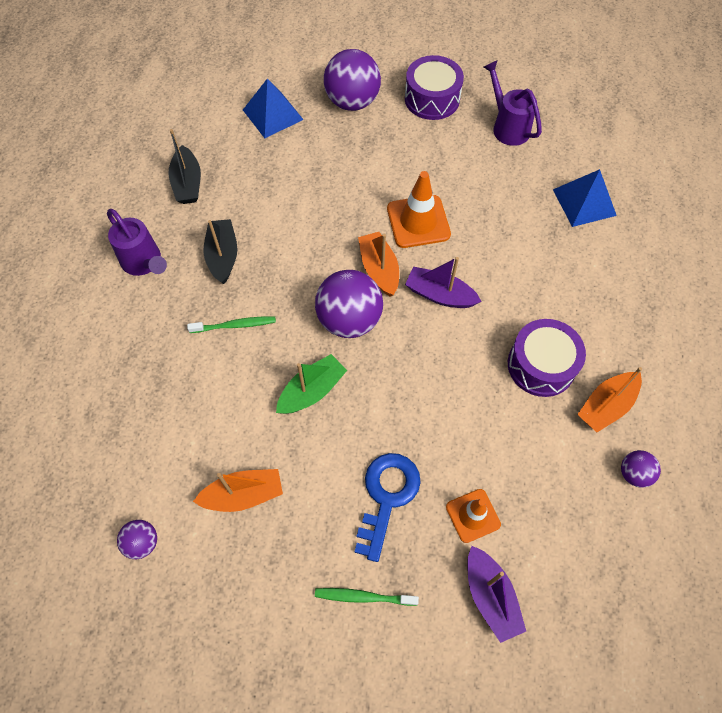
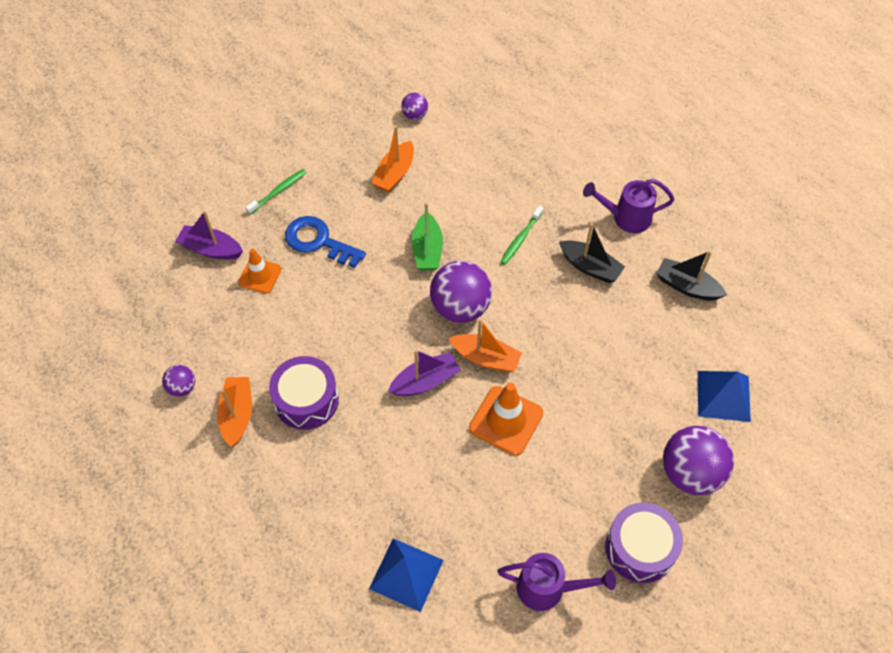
camera: 130 degrees right, 5 degrees down
(387, 496) = (318, 241): blue key -> blue key turned 150 degrees clockwise

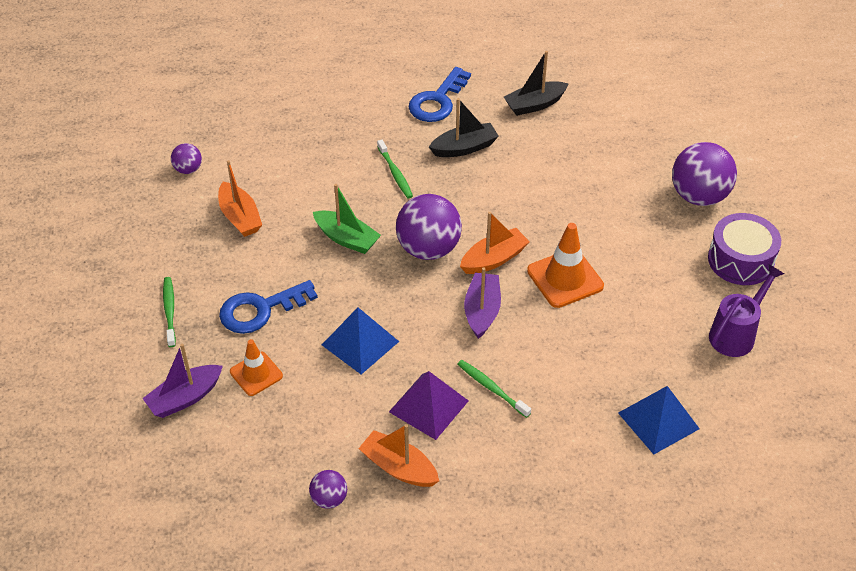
camera: 55 degrees left, 10 degrees down
(306, 400) = (428, 406): purple drum -> purple pyramid
(353, 433) = (492, 388): none -> green toothbrush
(626, 218) = (437, 101): purple watering can -> blue key
(723, 396) = (648, 141): blue pyramid -> blue pyramid (360, 343)

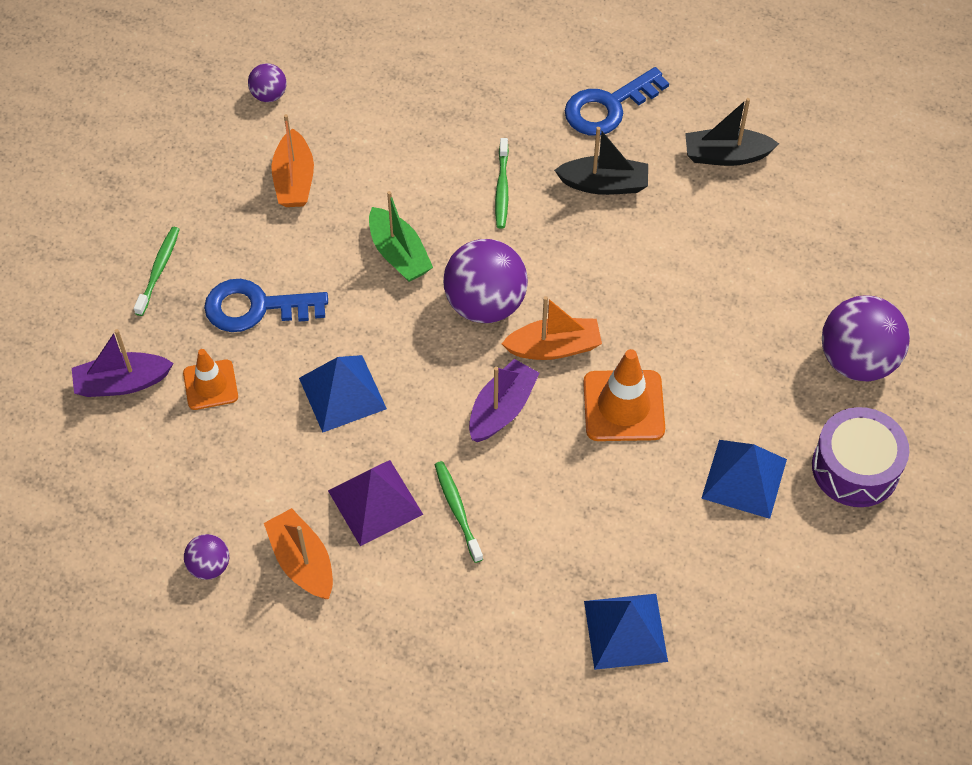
camera: 25 degrees right, 10 degrees up
(674, 293) = (744, 478): none -> blue pyramid
(736, 334) = (787, 562): purple watering can -> none

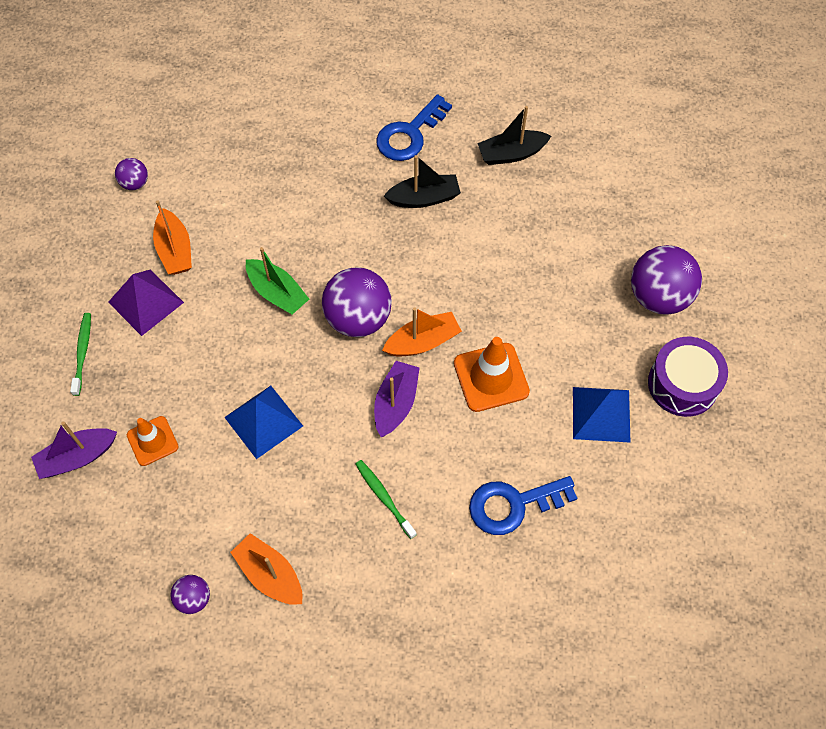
camera: 15 degrees left, 5 degrees up
(255, 307) = (172, 365): blue key -> blue key (513, 504)
(375, 502) = (315, 508): purple pyramid -> purple pyramid (146, 302)
(502, 188) = (345, 219): green toothbrush -> none
(625, 631) = (545, 565): blue pyramid -> none

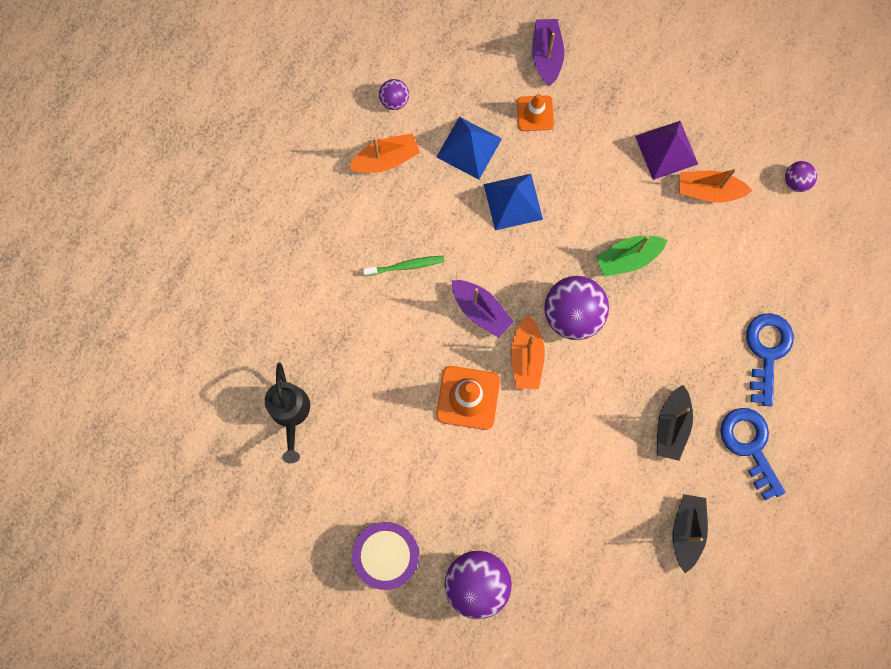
camera: 115 degrees right, 15 degrees up
(82, 353) = (639, 86): green toothbrush -> none
(513, 504) = (352, 361): blue key -> blue key (767, 351)
(601, 414) = (393, 471): blue pyramid -> blue pyramid (469, 148)
(602, 542) = (290, 413): none -> black watering can

